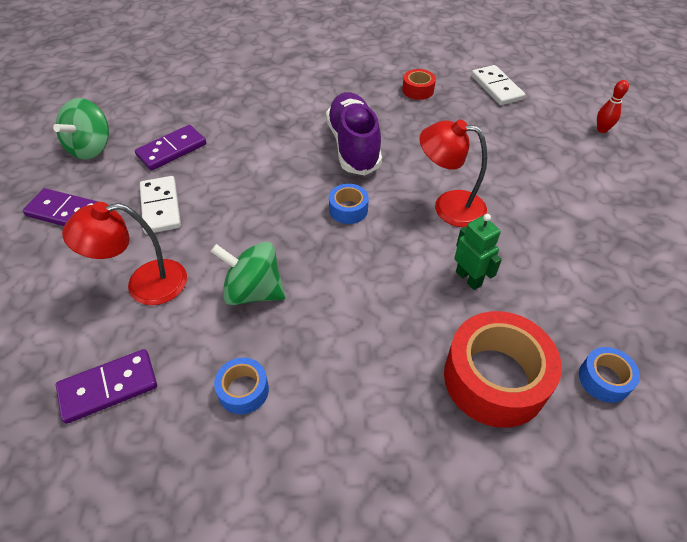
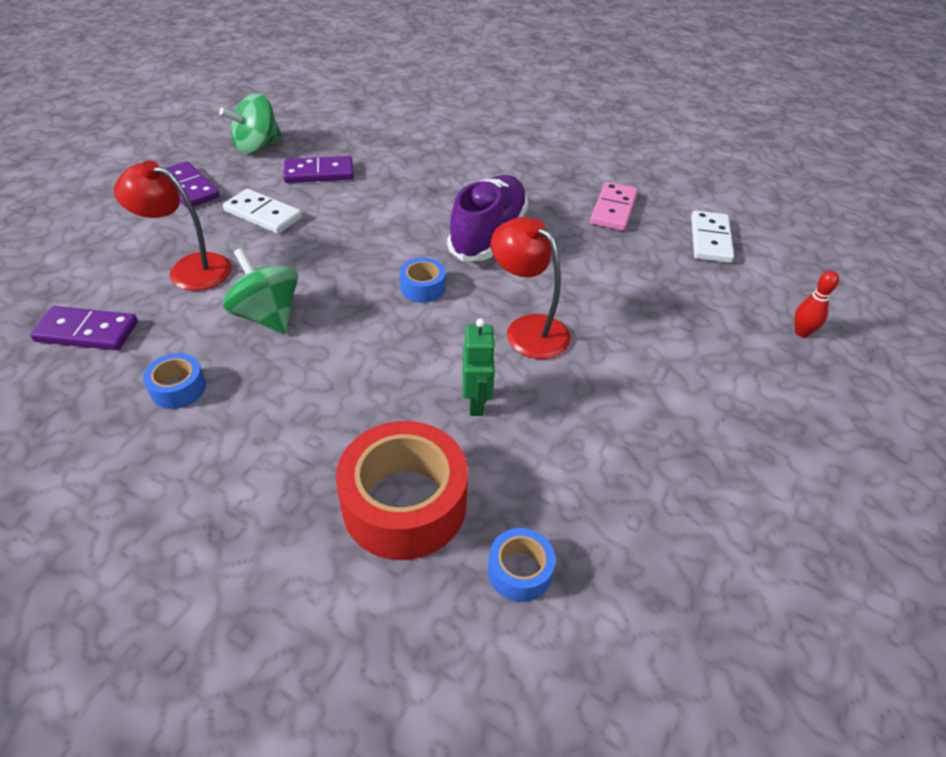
camera: 30 degrees right, 5 degrees down
(160, 207) = (263, 214): white domino -> white domino turned 75 degrees counterclockwise
(418, 90) = (613, 209): red tape -> pink domino

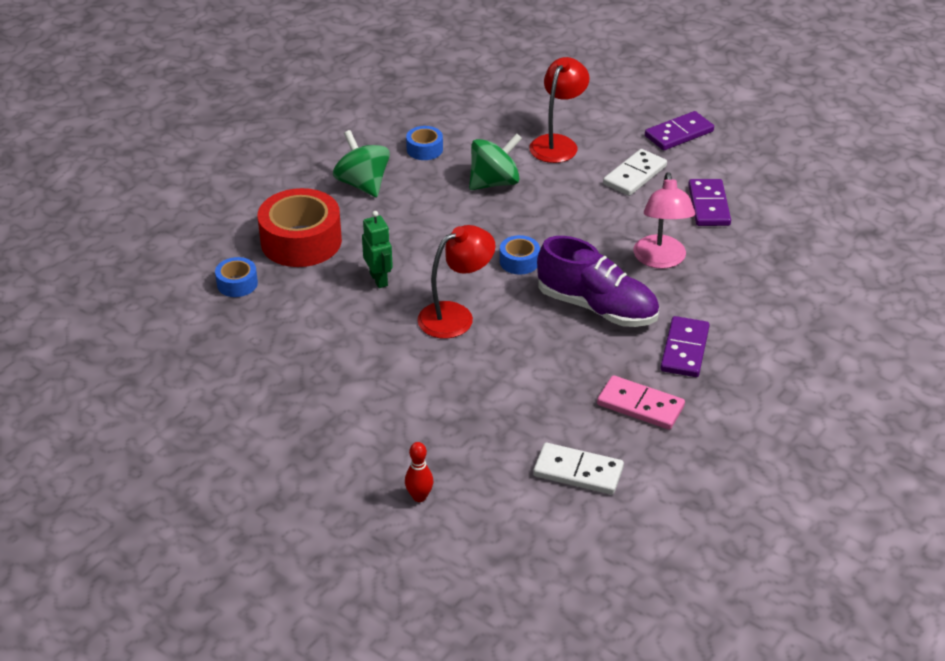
camera: 100 degrees right, 5 degrees down
(87, 331) = (489, 108): purple domino -> purple domino (685, 349)
(257, 146) = (758, 167): green spinning top -> green spinning top (363, 184)
(408, 199) = (660, 260): none -> pink lamp
(476, 403) = (379, 279): green robot -> green robot turned 120 degrees counterclockwise

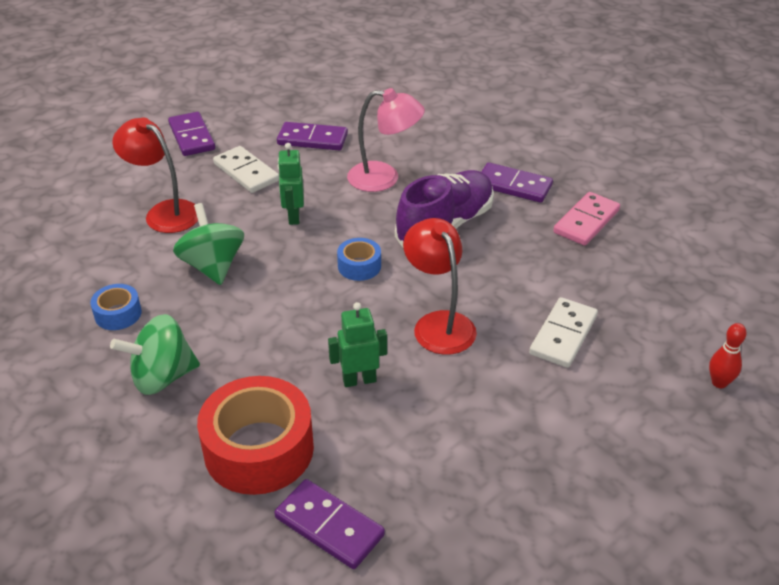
camera: 80 degrees left, 0 degrees up
(237, 284) = (329, 526): blue tape -> purple domino
(577, 213) = (293, 216): none -> green robot
(578, 471) = (674, 270): white domino -> white domino (563, 335)

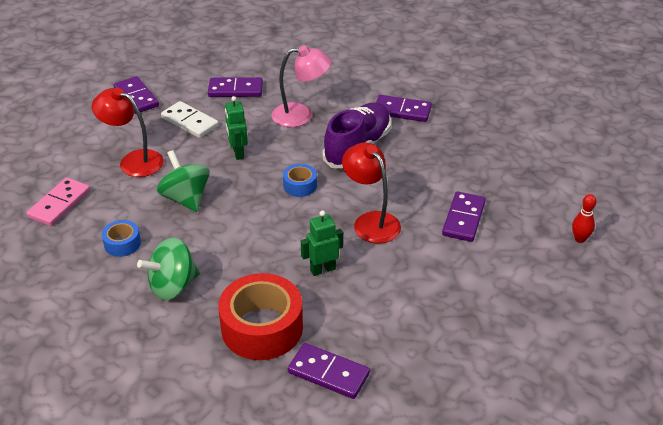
camera: 10 degrees left, 0 degrees up
(563, 335) = (463, 219): white domino -> purple domino
(586, 221) = (462, 133): pink domino -> pink domino (59, 204)

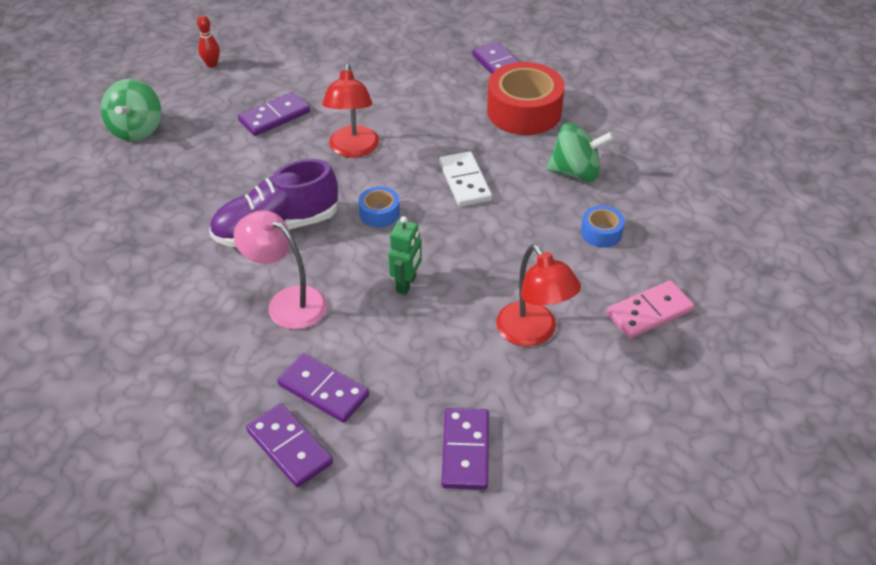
camera: 145 degrees left, 5 degrees up
(186, 198) = (506, 253): green spinning top -> green spinning top (137, 129)
(189, 122) = (426, 362): white domino -> white domino (465, 181)
(322, 269) = (436, 130): green robot -> none
(402, 111) = (174, 250): purple domino -> purple domino (289, 447)

